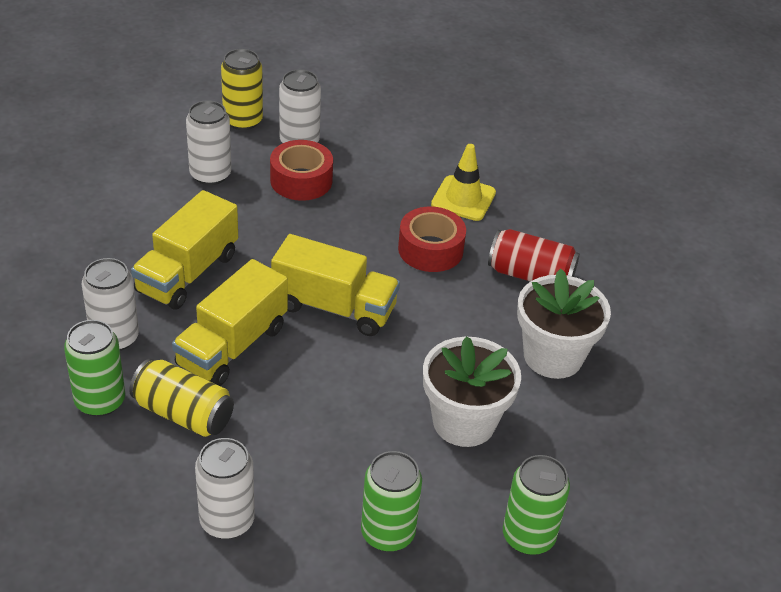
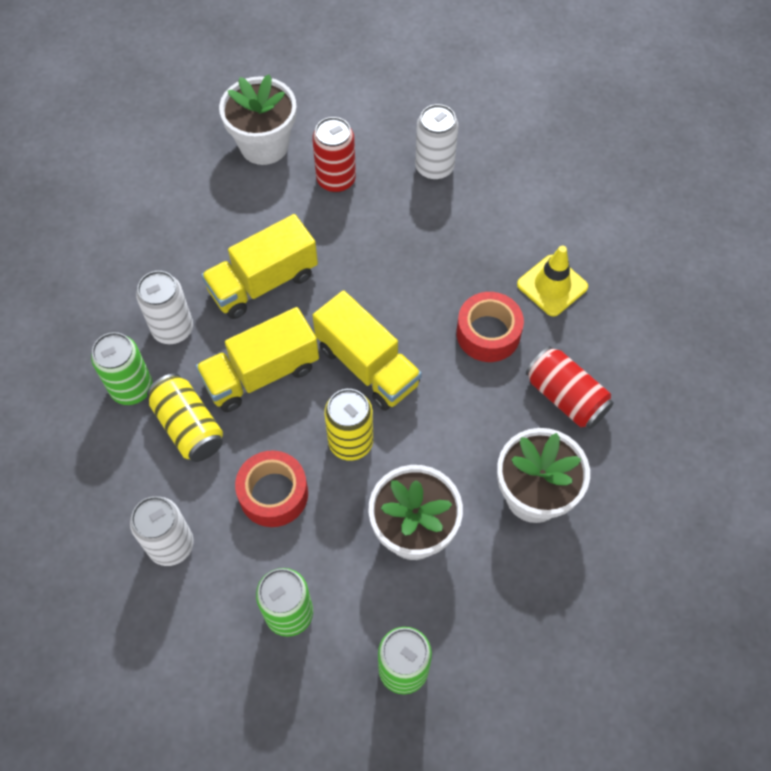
camera: 30 degrees right, 20 degrees up
(120, 167) = (264, 145): none -> white flower pot
(210, 175) = (336, 179): white can -> red can
(243, 121) = (396, 126): yellow can -> yellow can (350, 442)
(301, 180) = (412, 213): red tape -> red tape (273, 494)

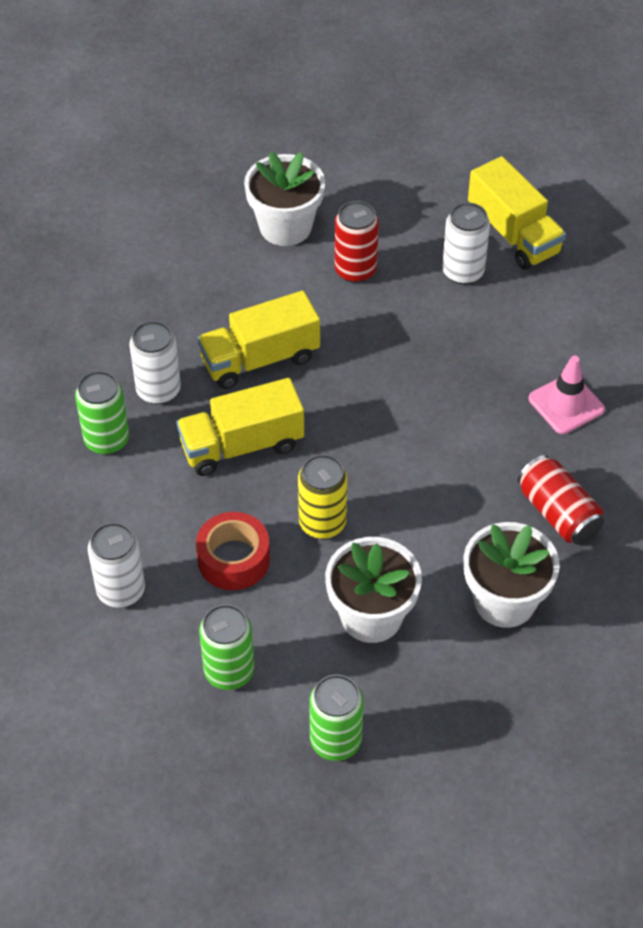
camera: 10 degrees right, 10 degrees down
(189, 427) = (158, 484): yellow can -> none
(367, 365) = (354, 453): yellow truck -> yellow truck (513, 234)
(488, 333) = (487, 441): red tape -> none
(552, 286) = (566, 404): yellow traffic cone -> pink traffic cone

